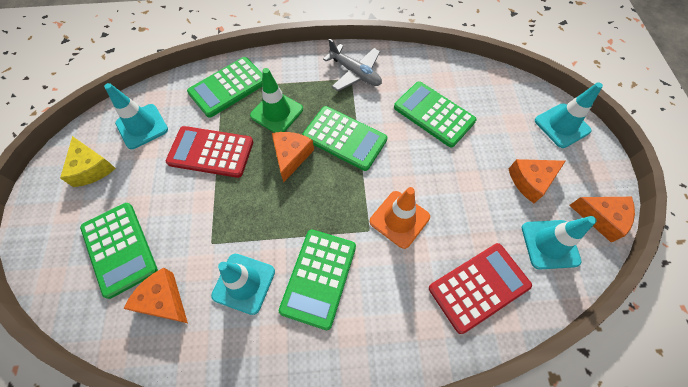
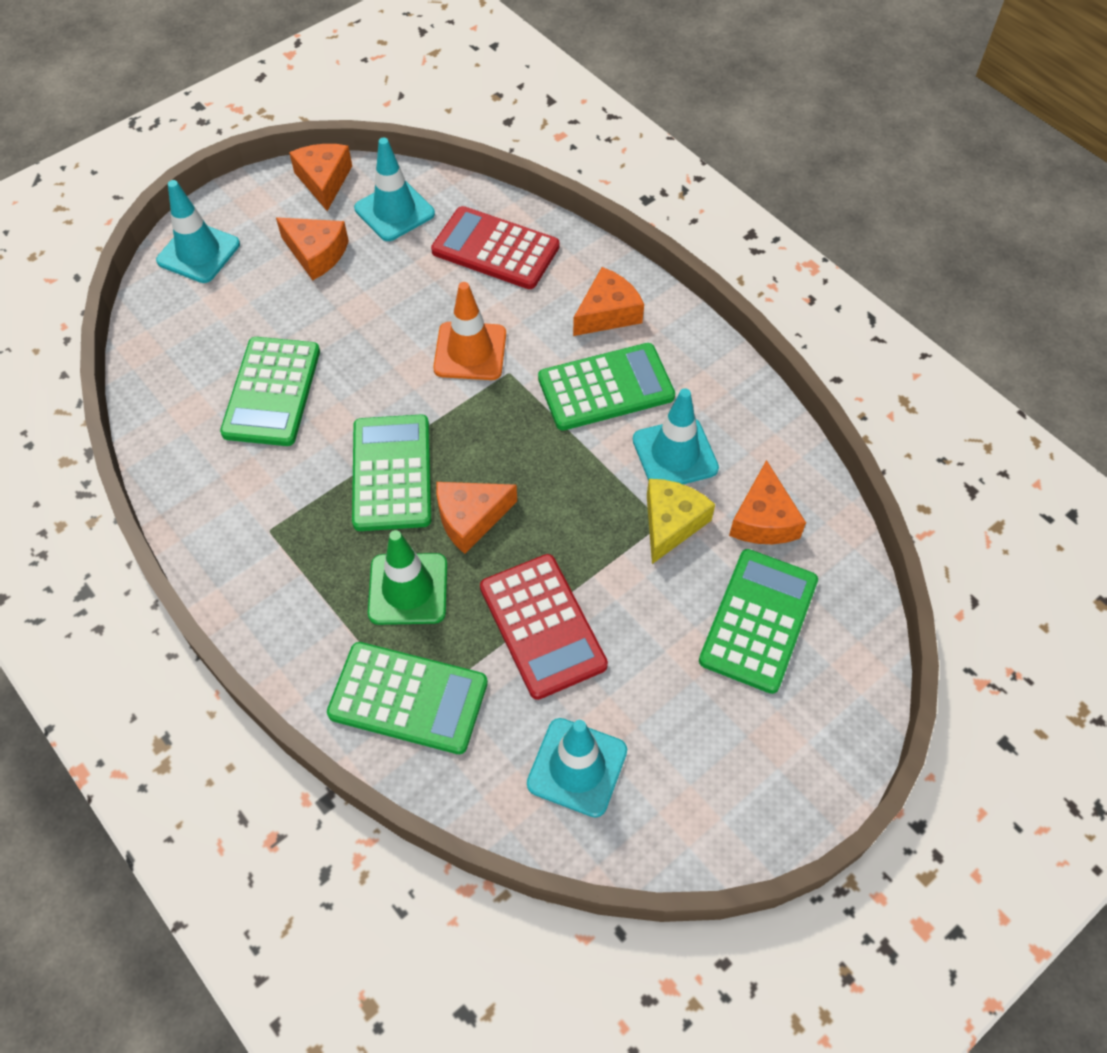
camera: 125 degrees left, 5 degrees down
(91, 168) = (698, 772): yellow cheese -> yellow cheese (671, 523)
(355, 73) = (252, 531): grey plane -> none
(376, 323) = (607, 313): none -> orange cheese

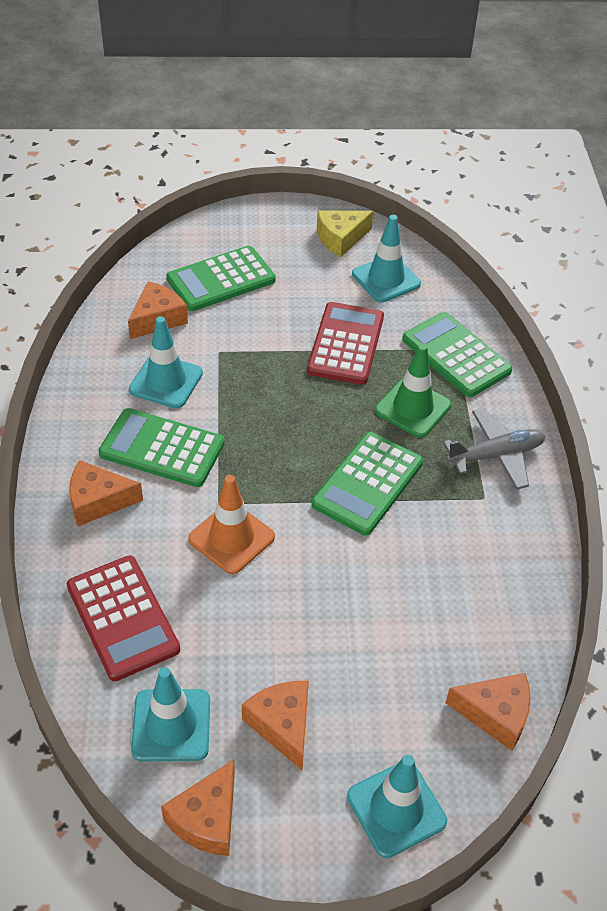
camera: 145 degrees left, 10 degrees down
(272, 392) = (416, 604): green calculator -> none
(284, 588) = (496, 455): none -> grey plane
(470, 518) = (337, 424): orange cheese -> orange cheese (495, 714)
(671, 523) = (214, 348): yellow cheese -> yellow cheese (340, 238)

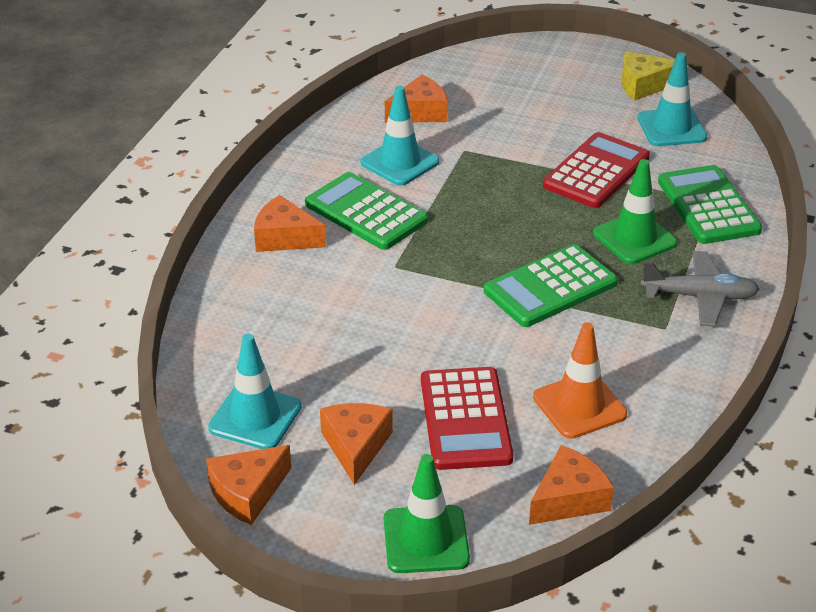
camera: 25 degrees right, 10 degrees down
(122, 618) = (257, 328): red calculator -> red calculator (465, 419)
(221, 280) = (500, 94): green calculator -> none
(231, 538) = (391, 296): orange traffic cone -> orange traffic cone (579, 406)
(396, 809) = (426, 539): turquoise traffic cone -> green traffic cone
(495, 714) = (569, 499): orange cheese -> orange cheese turned 75 degrees counterclockwise

